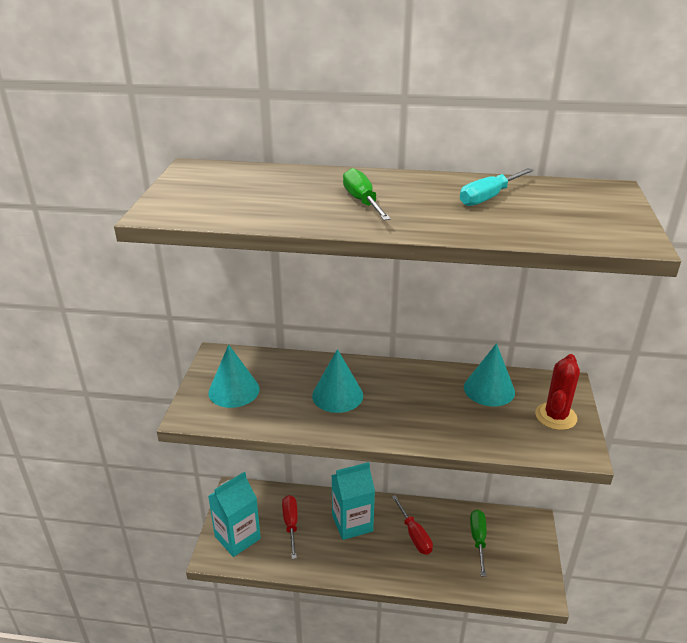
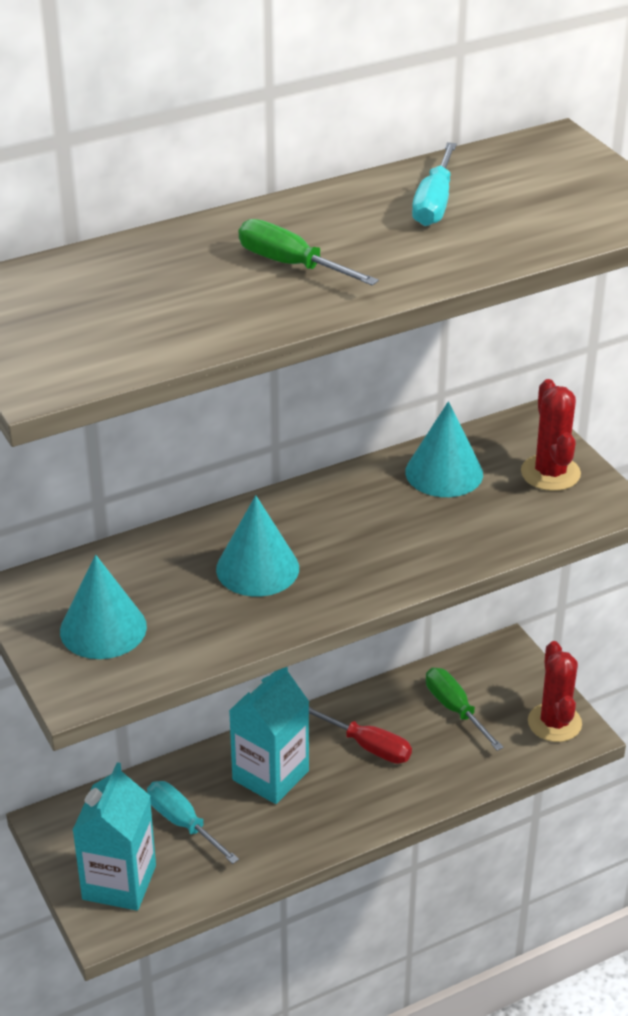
camera: 35 degrees left, 5 degrees up
(291, 524) = (183, 823): red screwdriver -> turquoise screwdriver
(531, 579) = (554, 723): none -> red cactus

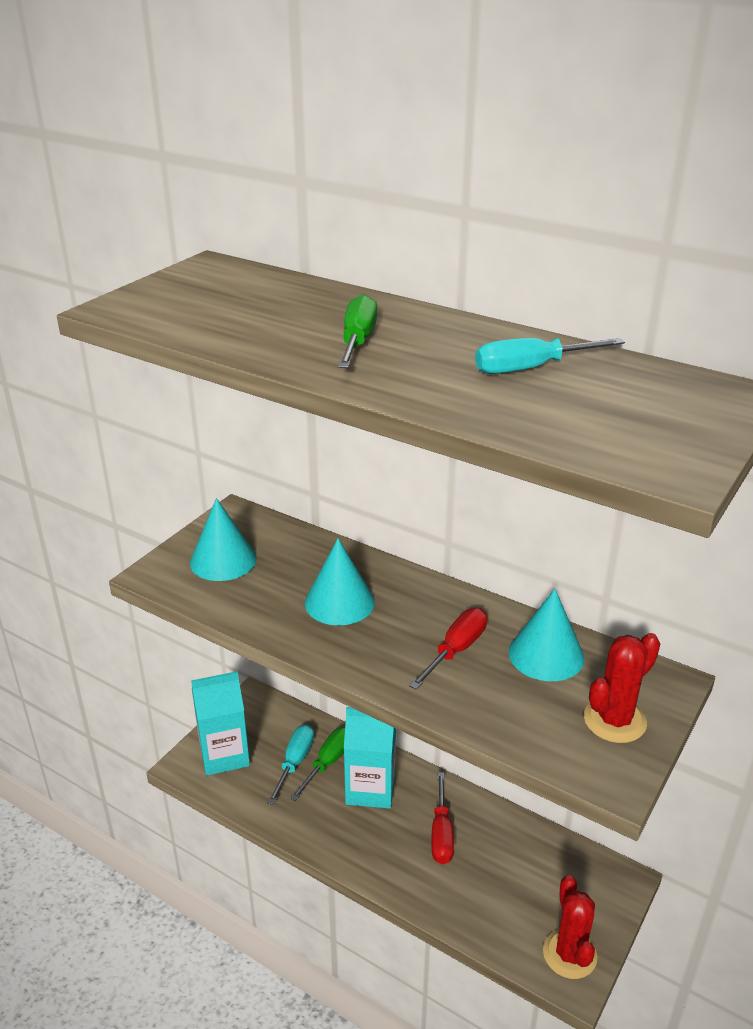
camera: 60 degrees right, 5 degrees down
(394, 522) = (456, 650): none -> red screwdriver
(455, 709) = (525, 873): green screwdriver -> green screwdriver (328, 763)
(554, 723) = (569, 954): red cactus -> red cactus turned 60 degrees counterclockwise

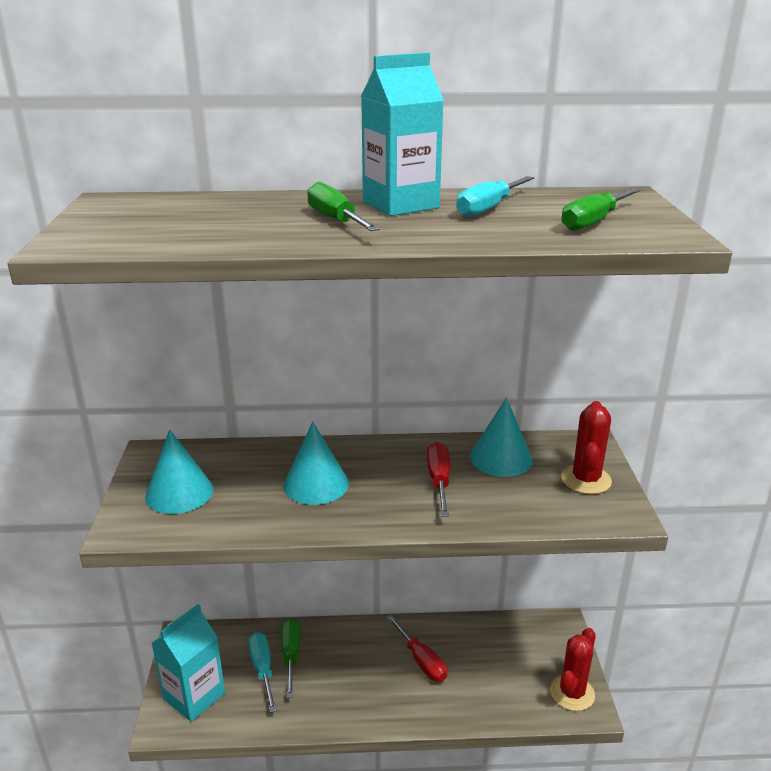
camera: 35 degrees left, 5 degrees down
(370, 789) = (341, 657): turquoise carton -> turquoise carton (400, 205)
(569, 954) = (572, 693): red cactus -> red cactus turned 75 degrees clockwise
(616, 421) = (593, 222): none -> green screwdriver

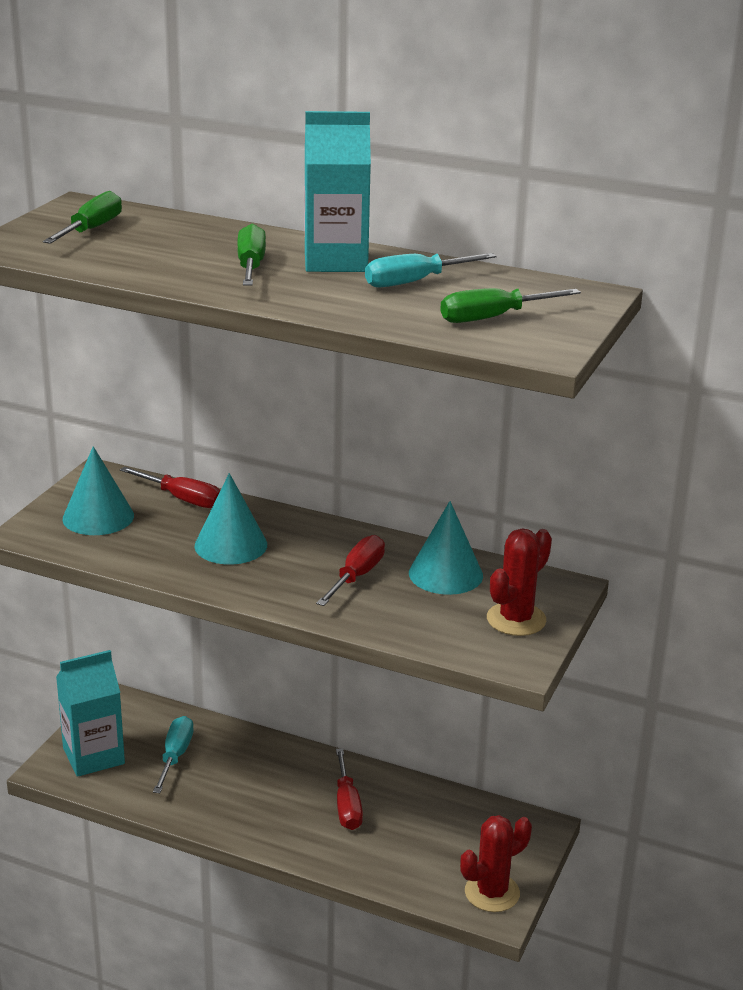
camera: 25 degrees right, 0 degrees up
(241, 455) = (182, 499): none -> red screwdriver
(291, 655) = (212, 753): green screwdriver -> green screwdriver (91, 230)

